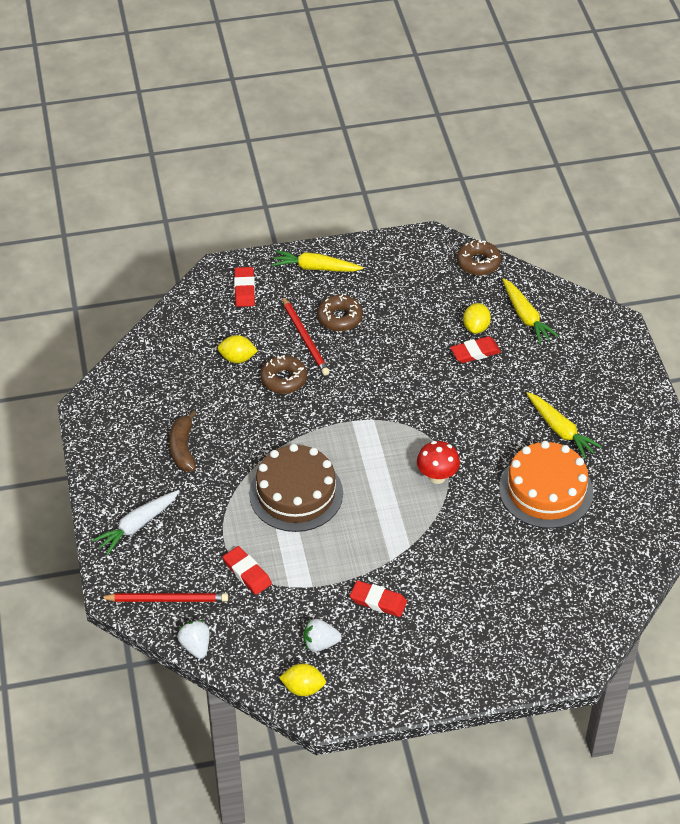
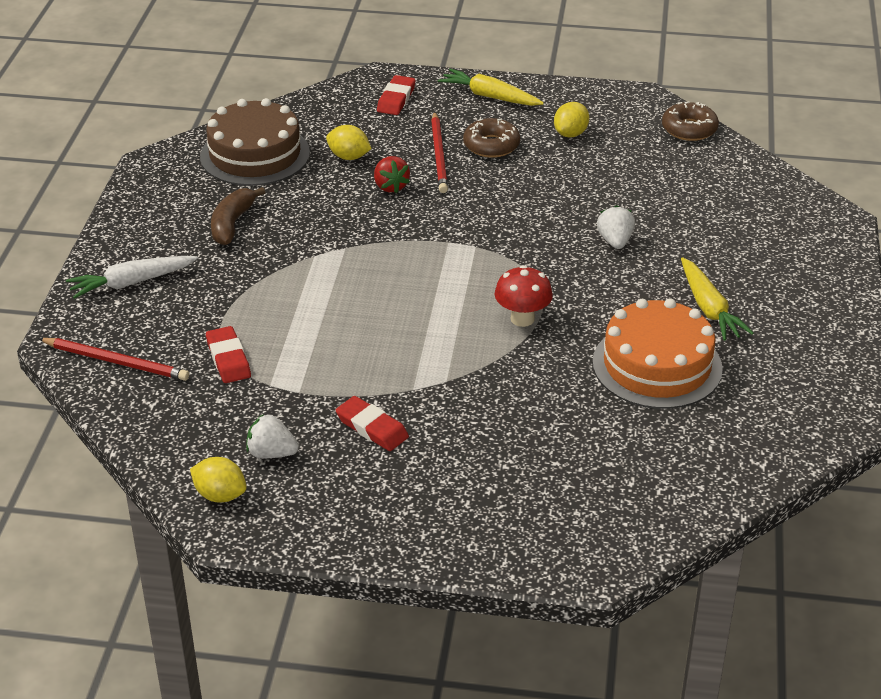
camera: 20 degrees right, 10 degrees down
(196, 646) = (118, 417): white strawberry -> white strawberry (615, 241)
(283, 379) = (390, 186): brown donut -> red strawberry
(296, 493) = (337, 296): brown cake -> brown cake (255, 154)
(475, 352) = (639, 210): red eraser -> none
(476, 327) = (653, 187): yellow lemon -> yellow lemon (570, 134)
(526, 317) = (722, 190): yellow carrot -> none

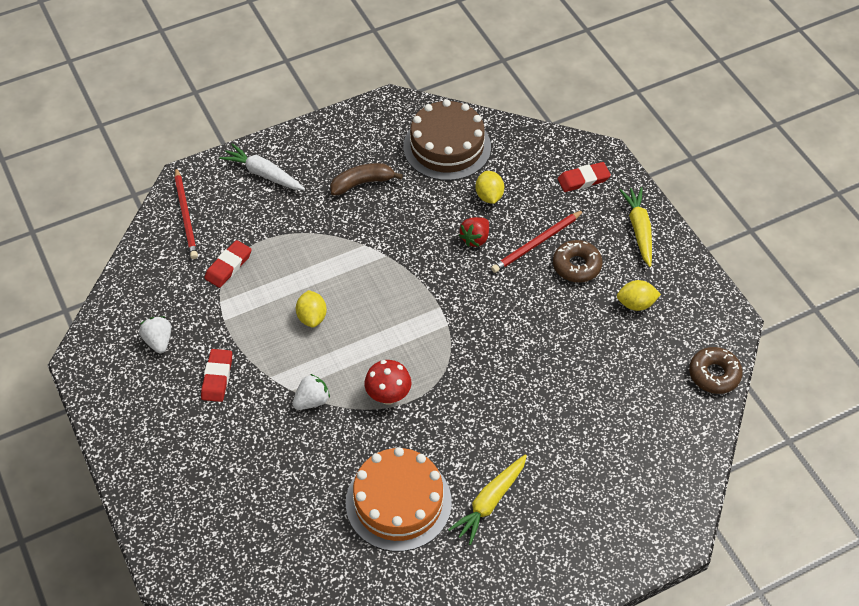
camera: 55 degrees right, 15 degrees up
(220, 495) = (106, 339): yellow lemon -> yellow lemon (312, 317)
(615, 241) = (523, 403): white strawberry -> white strawberry (312, 401)

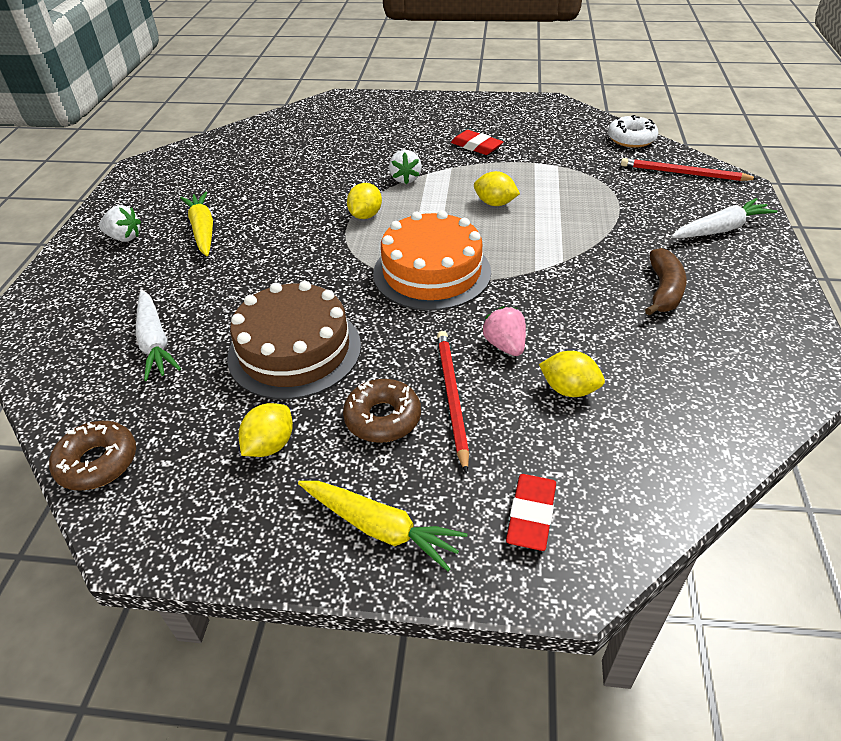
camera: 125 degrees right, 10 degrees down
(137, 268) = (631, 139): none -> white donut
(158, 341) = (539, 132): white strawberry -> white strawberry (124, 237)
(228, 266) = (598, 179): red eraser -> none
(388, 396) = (365, 215): red mushroom -> yellow lemon
(398, 502) = (265, 189): orange cake -> orange cake (432, 272)
(447, 147) = (693, 388): brown cake -> brown cake (294, 350)
(475, 238) = (505, 345): red strawberry -> pink strawberry
(620, 425) = (155, 342): none -> white carrot

